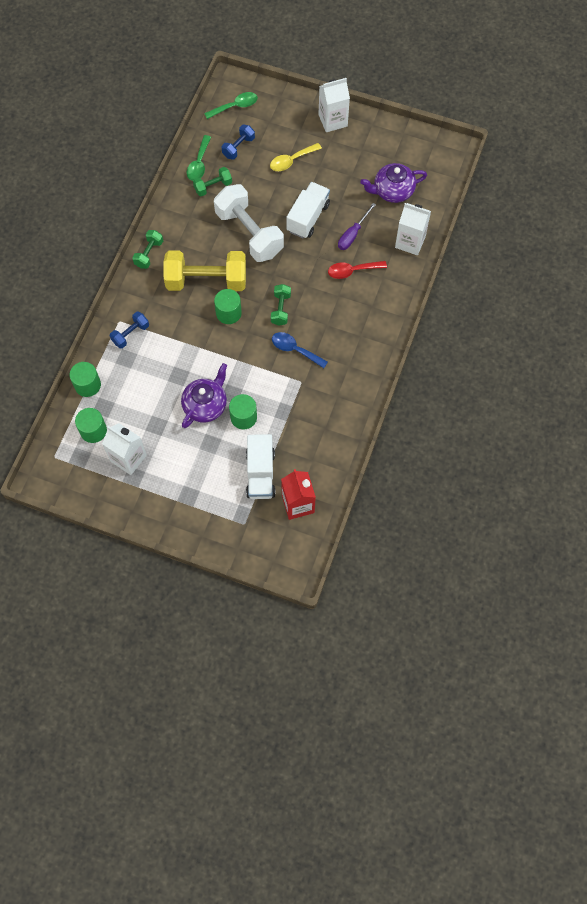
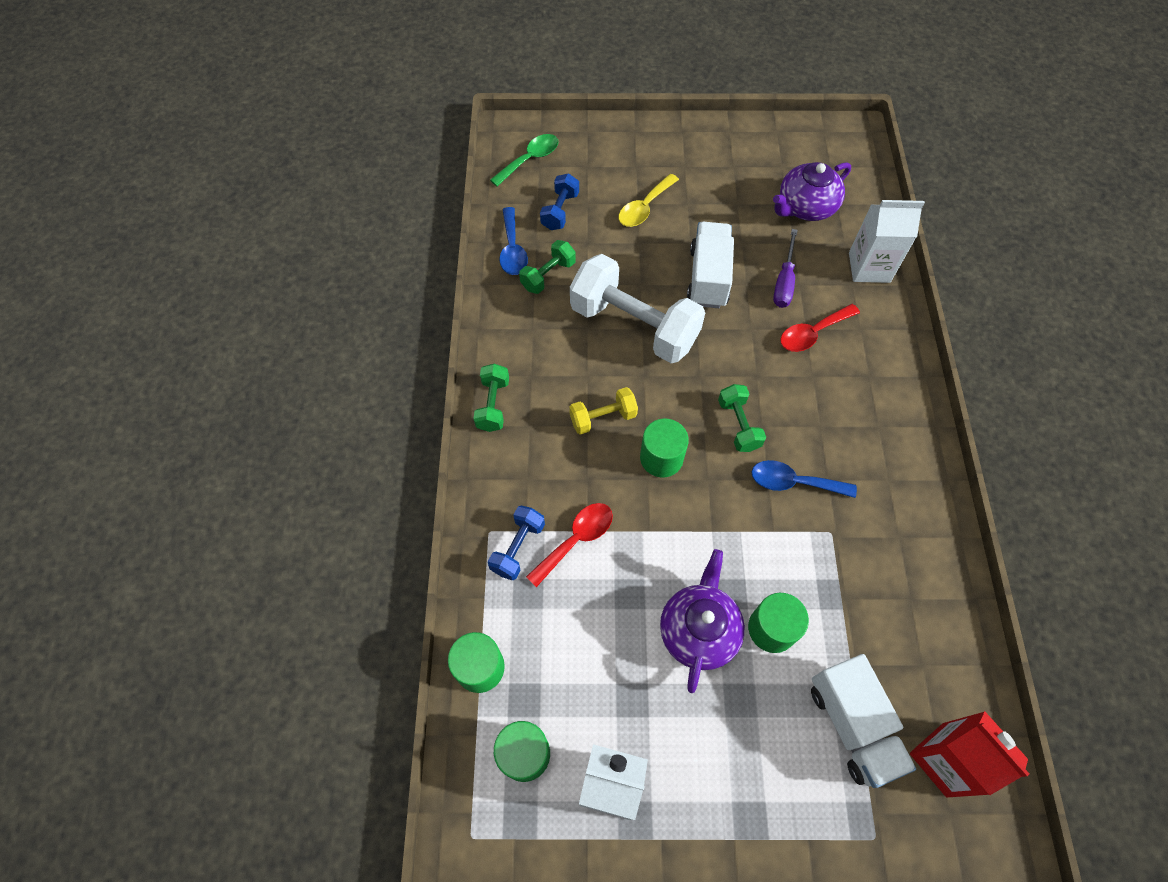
camera: 20 degrees left, 5 degrees down
(163, 340) = (576, 540): none -> red spoon
(199, 164) = (512, 249): green spoon -> blue spoon
(206, 281) = (603, 418): yellow dumbbell -> yellow dumbbell, size x0.48
(333, 120) = (674, 141): white carton -> none

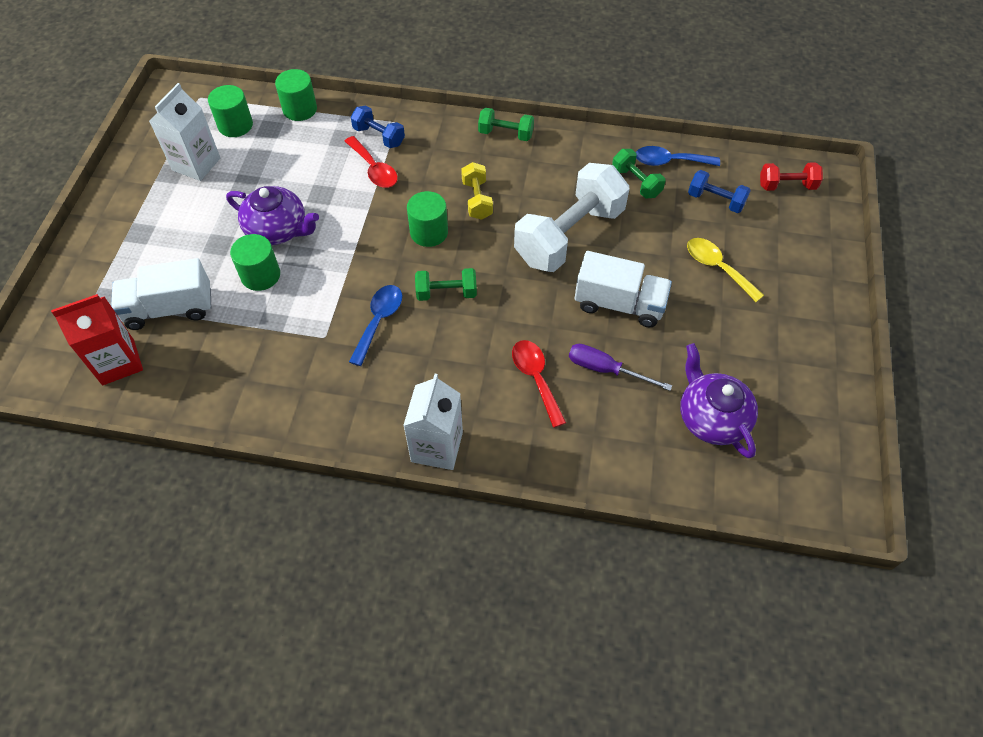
camera: 100 degrees right, 5 degrees down
(530, 160) = (786, 186): green spoon -> red dumbbell
(869, 267) = (616, 459): white carton -> white carton (437, 447)

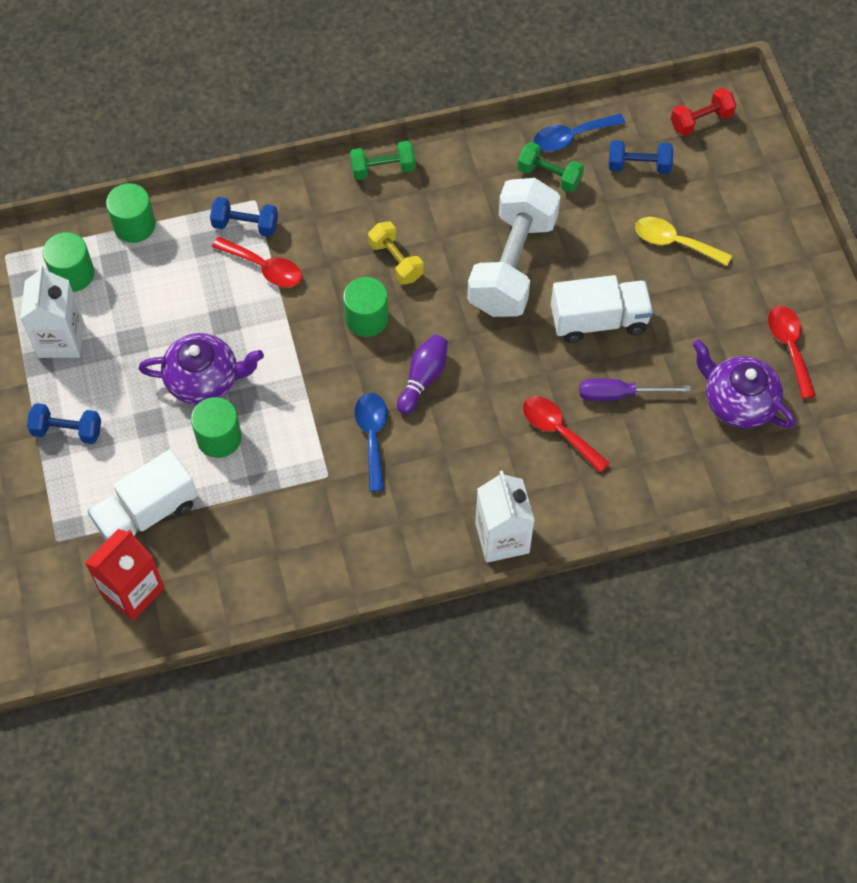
camera: 25 degrees left, 5 degrees up
(156, 227) = (67, 431): none -> blue dumbbell
(446, 293) = (423, 378): green dumbbell -> purple bowling pin
(782, 390) = (789, 347): none -> red spoon

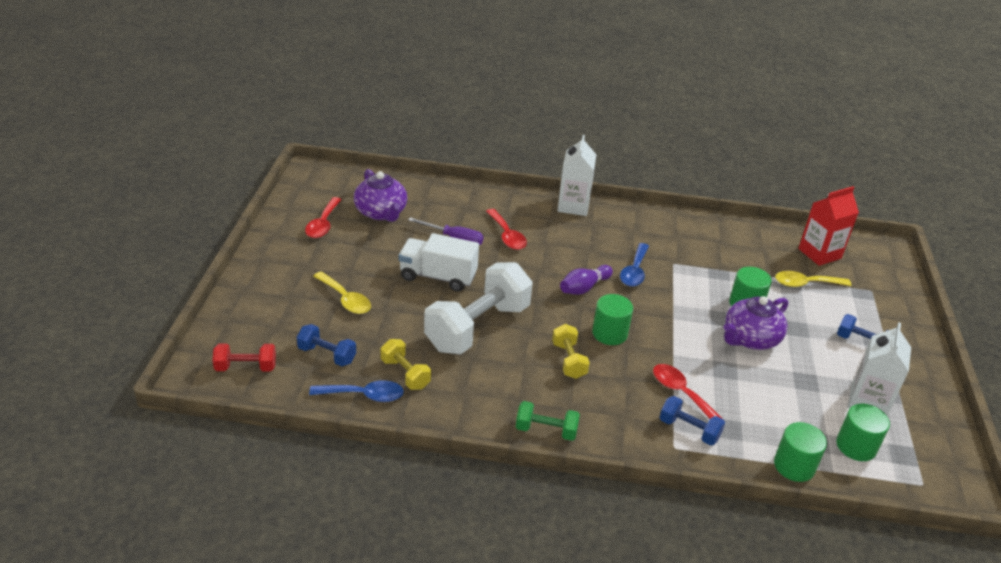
camera: 160 degrees left, 25 degrees down
(147, 513) = (805, 284): white truck -> yellow spoon
(204, 380) = (750, 338): purple teapot -> purple teapot turned 60 degrees counterclockwise
(549, 176) = (405, 374): green dumbbell -> yellow dumbbell

